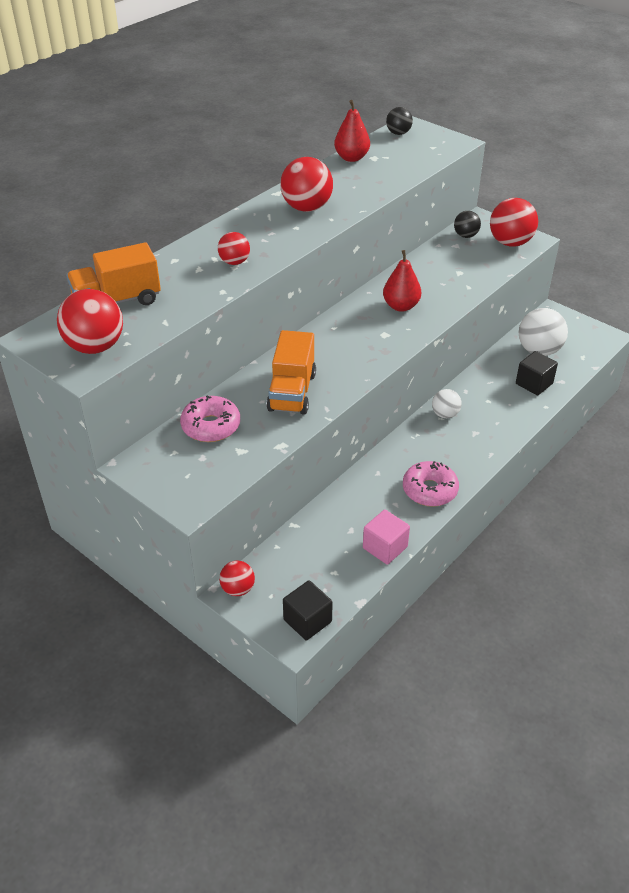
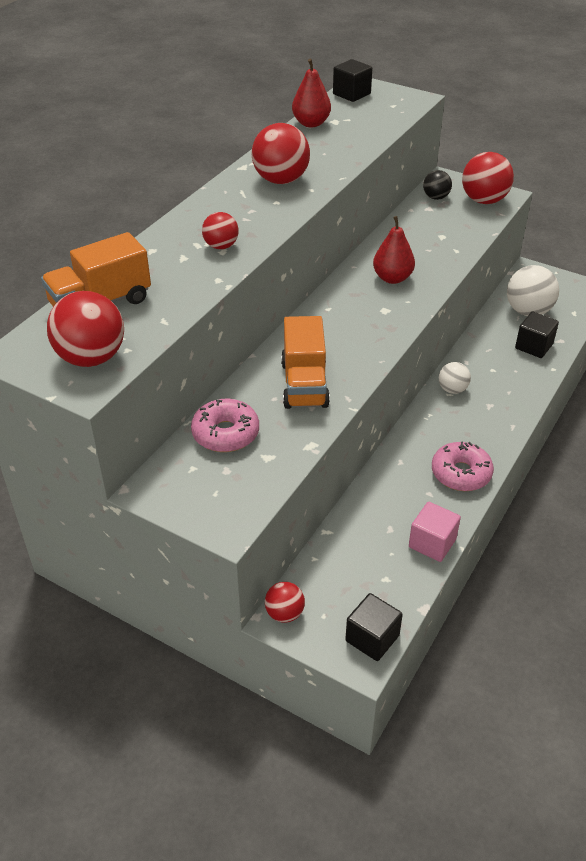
camera: 10 degrees left, 0 degrees up
(398, 133) = (351, 94): black ball -> black cube

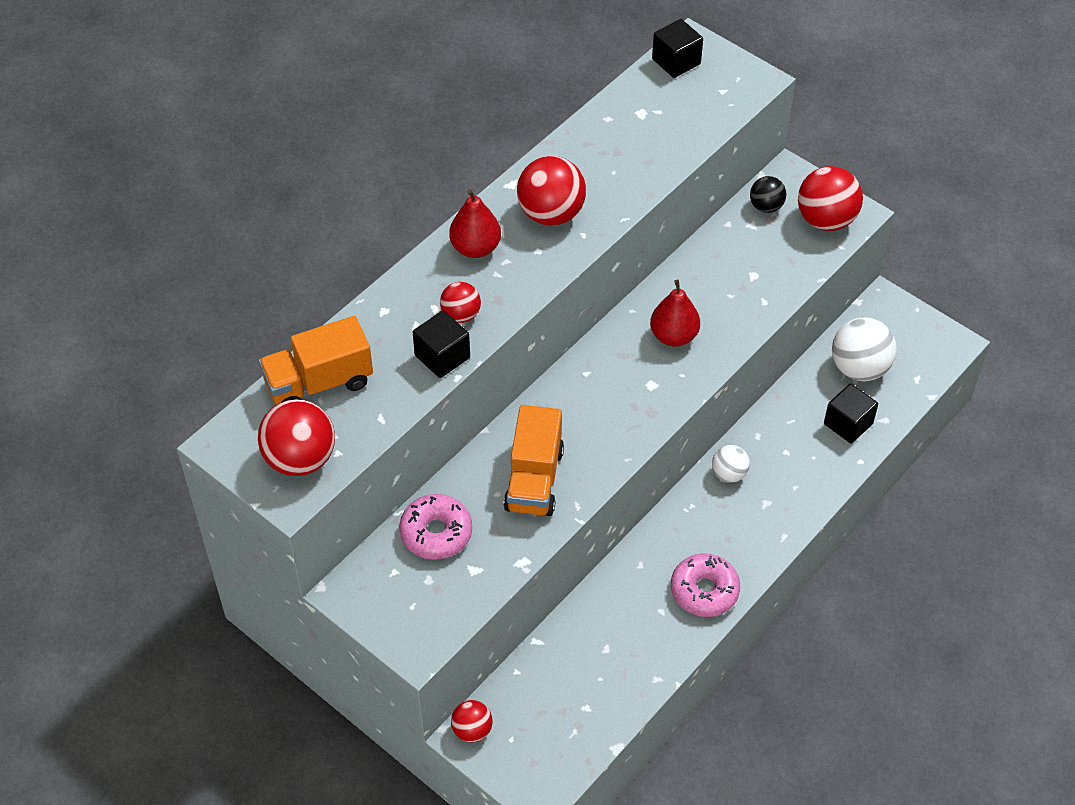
camera: 10 degrees right, 10 degrees up
(311, 123) = (611, 114): red pear -> red pear (475, 248)
(372, 638) = (555, 772): black cube -> black cube (442, 356)
(432, 543) = (647, 673): pink cube -> none

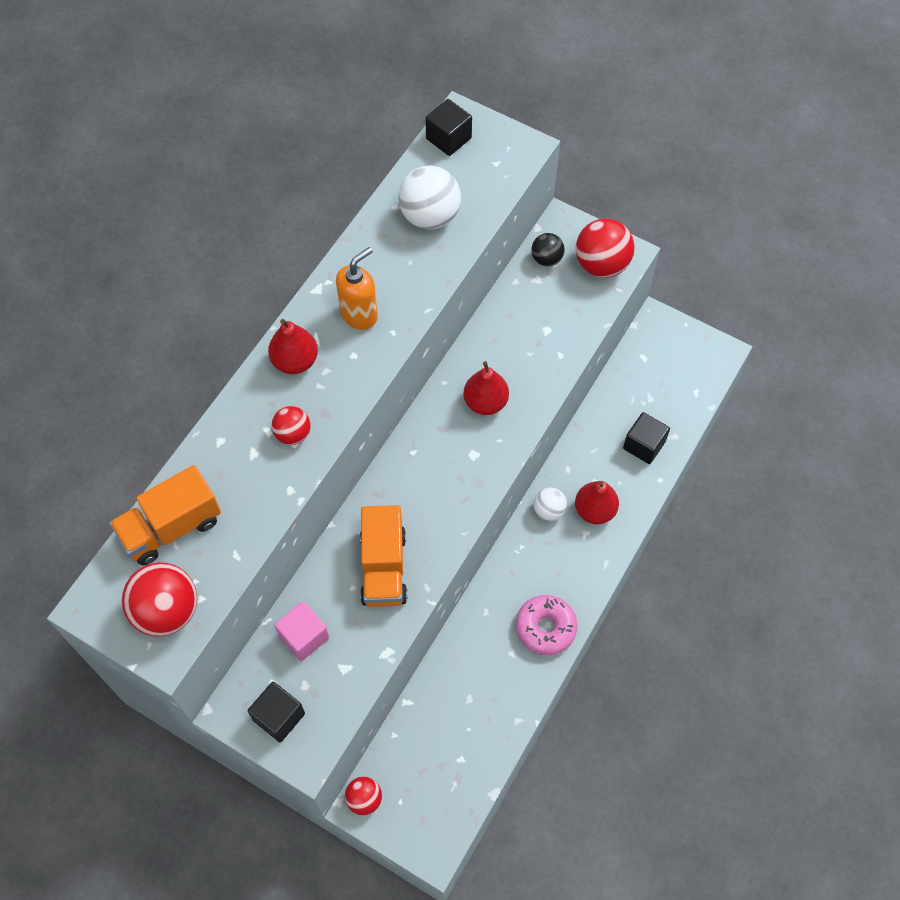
camera: 10 degrees left, 10 degrees up
(436, 533) = (304, 637): pink donut -> pink cube
(442, 356) = (283, 481): black cube -> black cube (279, 716)
(551, 214) = (359, 314): red ball -> orange soap dispenser
(780, 481) = (594, 510): none -> red pear
(859, 368) = (645, 390): white ball -> white ball (430, 216)

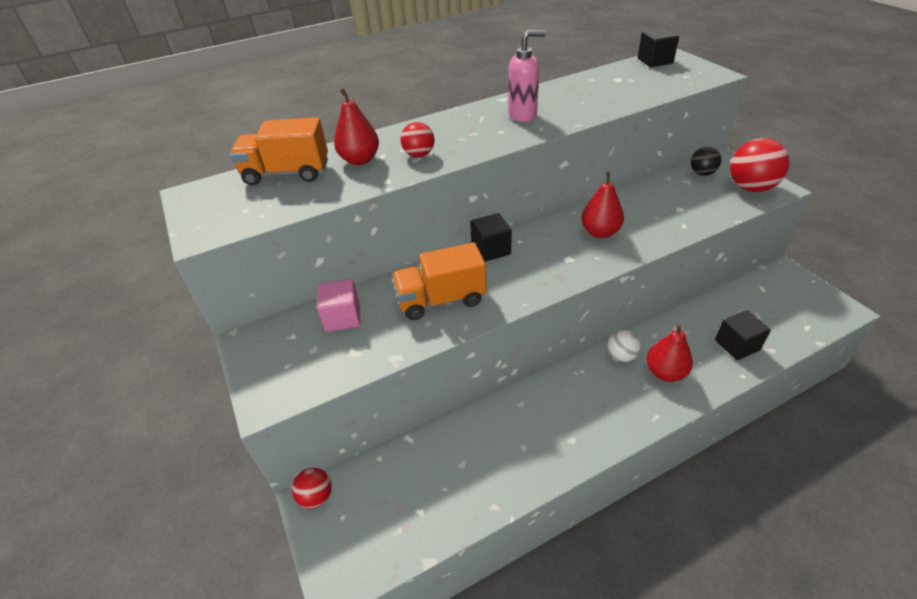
camera: 35 degrees right, 20 degrees down
(167, 611) = (231, 213): red ball -> none
(279, 716) = (274, 361): black cube -> black cube (491, 250)
(295, 361) = (456, 124): red pear -> red pear (360, 160)
(359, 314) = (523, 115): orange soap dispenser -> pink soap dispenser
(384, 567) = (441, 300): orange truck -> orange truck turned 45 degrees clockwise
(430, 216) = (614, 87): white ball -> none
(545, 628) = (568, 441): pink donut -> none

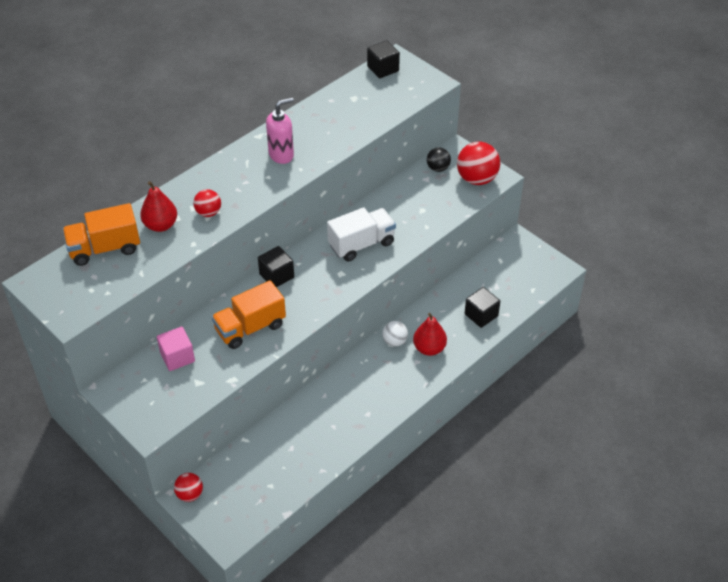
camera: 20 degrees left, 5 degrees up
(600, 232) = (361, 244): red pear -> white truck

